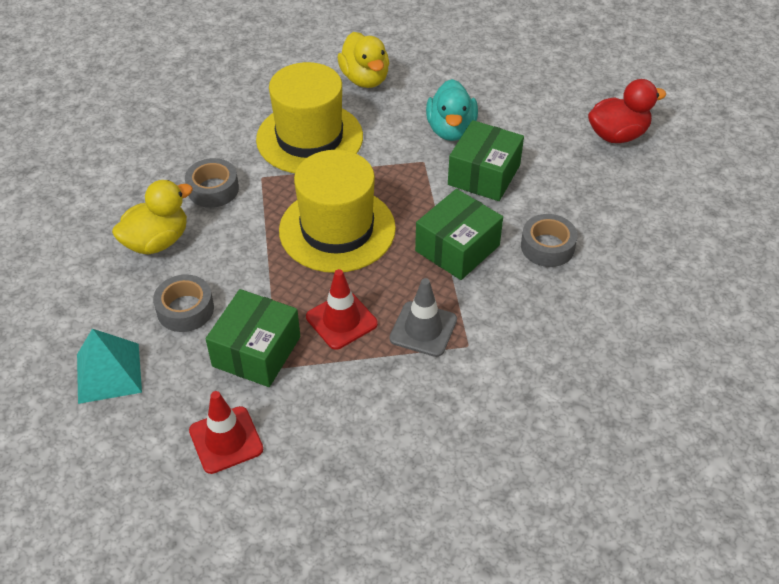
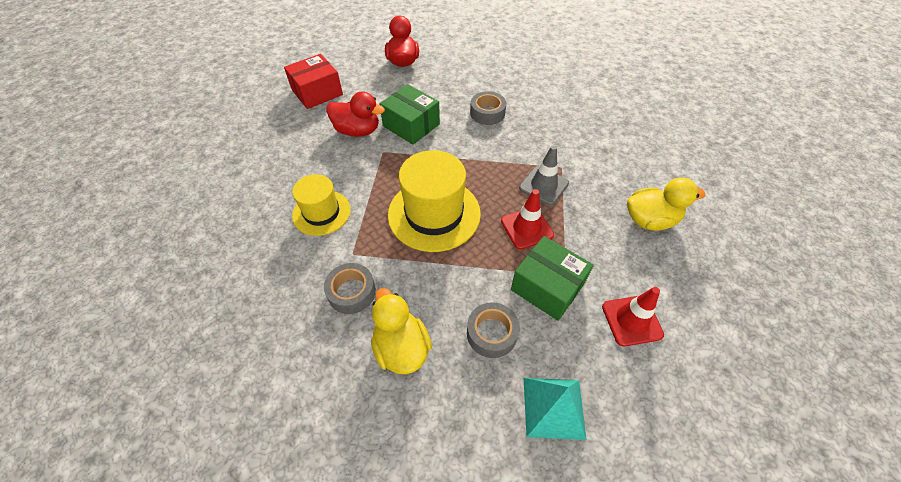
camera: 75 degrees left, 5 degrees up
(309, 138) = (321, 212): yellow hat -> yellow hat, size x0.62
(365, 79) = (270, 165): yellow duck -> yellow duck (650, 220)
(451, 130) = (357, 131): turquoise duck -> red duck
(457, 248) = (475, 153): green box -> none
(505, 76) = (317, 92): none -> red box

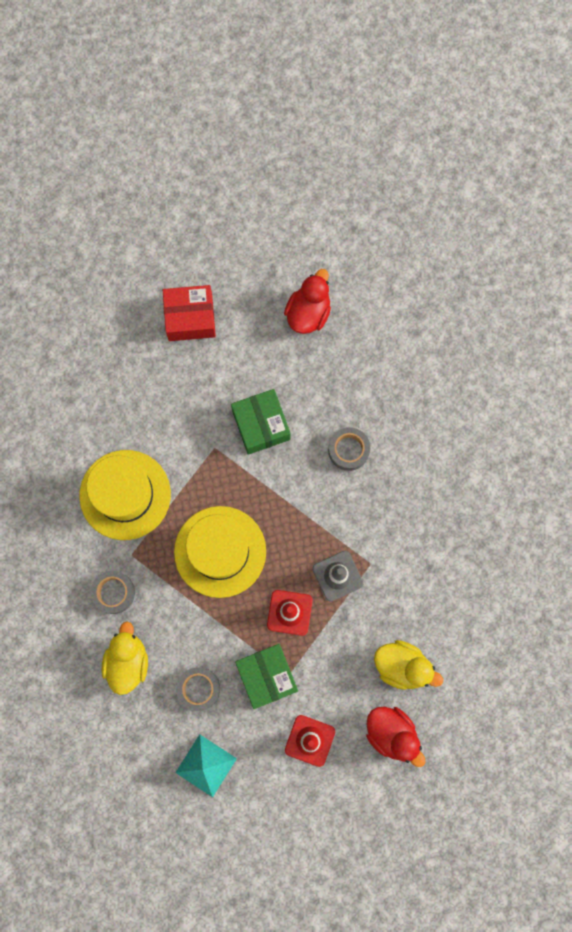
camera: 30 degrees right, 25 degrees up
(321, 212) = (125, 495): yellow hat -> yellow hat, size x1.61
(357, 131) = (204, 404): red duck -> red duck (392, 733)

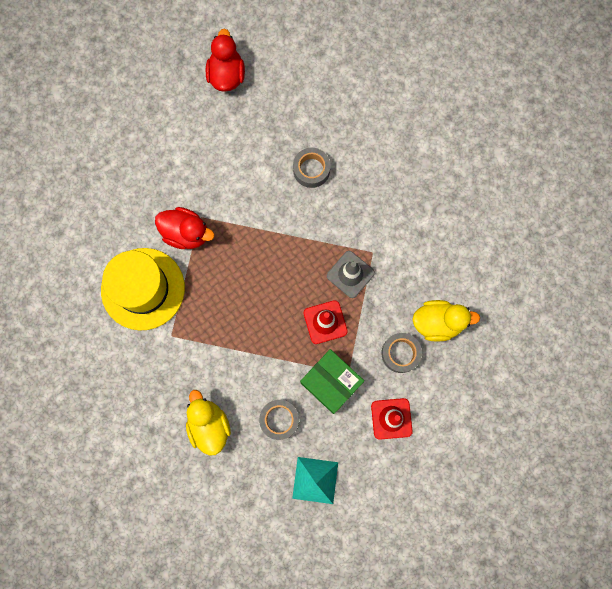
camera: 25 degrees left, 0 degrees up
(114, 592) = (171, 373): grey tape -> grey tape (400, 353)
(190, 318) = (131, 121): red box -> none
(220, 551) = (244, 299): yellow hat -> none
(261, 425) = (230, 181): green box -> none
(392, 733) = (455, 381): red duck -> red duck (186, 233)

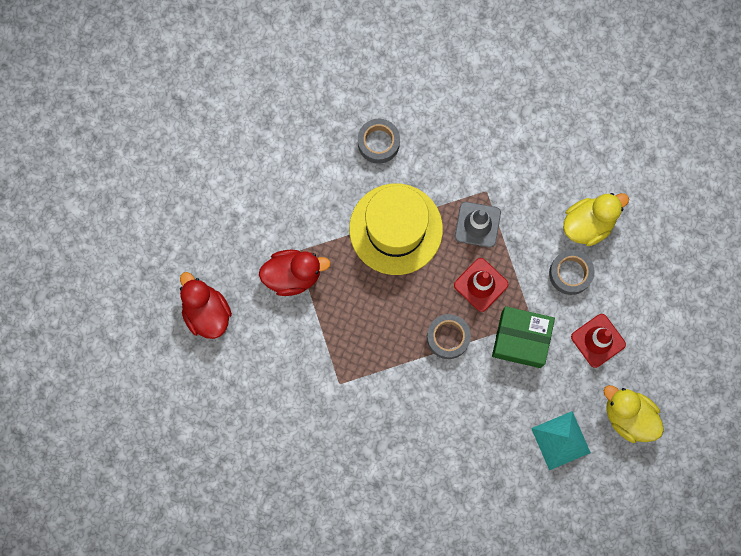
camera: 30 degrees left, 0 degrees up
(143, 289) = (283, 354): yellow hat -> yellow hat (396, 229)
(209, 425) = (428, 448): yellow duck -> yellow duck (628, 416)
(226, 75) = (236, 94): red duck -> red duck (206, 312)
(279, 419) = (493, 403): grey tape -> grey tape (448, 337)

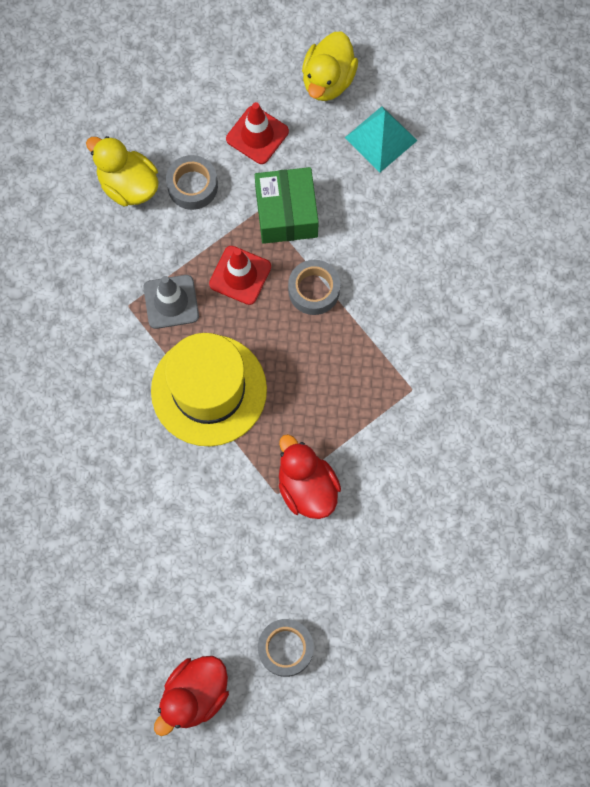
camera: 110 degrees left, 5 degrees down
(206, 312) = (389, 572): red duck -> red duck (195, 695)
(378, 143) = (110, 446): grey tape -> grey tape (285, 648)

